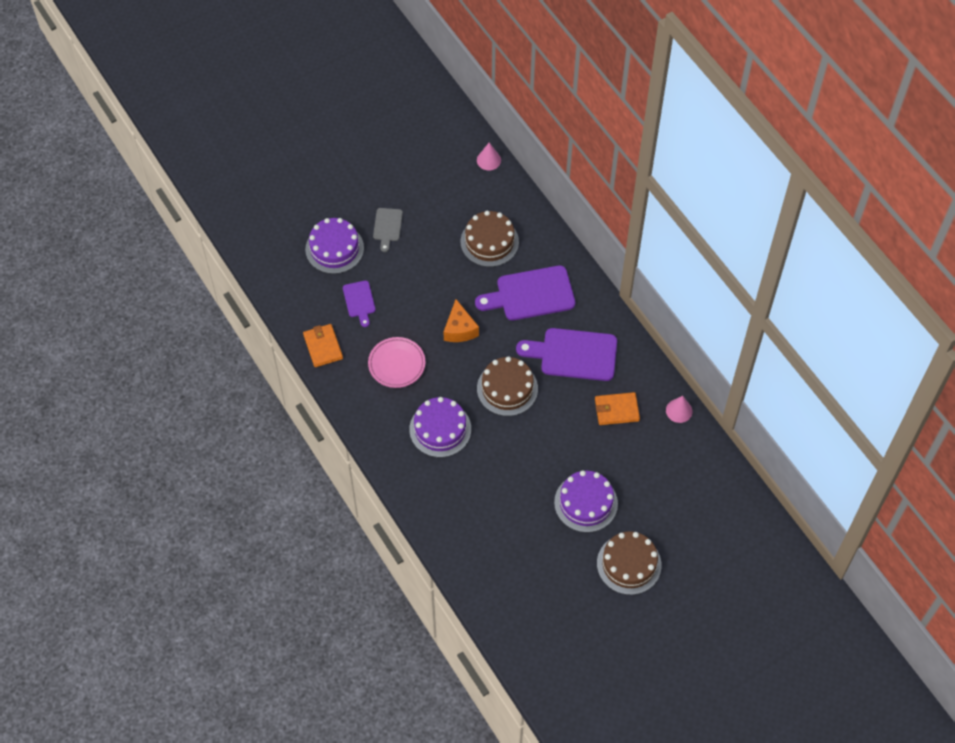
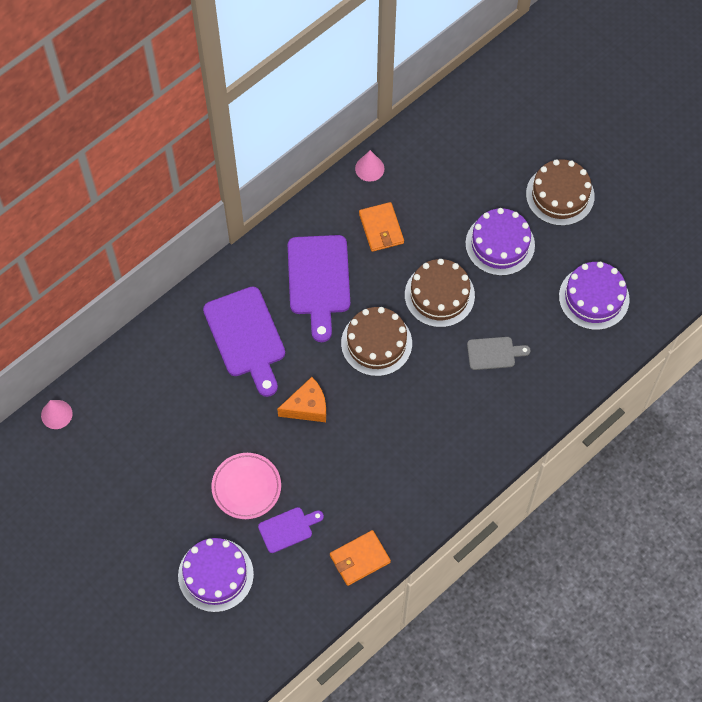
camera: 100 degrees left, 5 degrees up
(387, 227) = (174, 517): grey cutting board -> grey cutting board (494, 353)
(396, 364) = (368, 468): pink plate -> pink plate (246, 487)
(440, 429) = (443, 405): purple cake -> purple cake (594, 297)
(489, 242) = (179, 394): brown cake -> brown cake (439, 295)

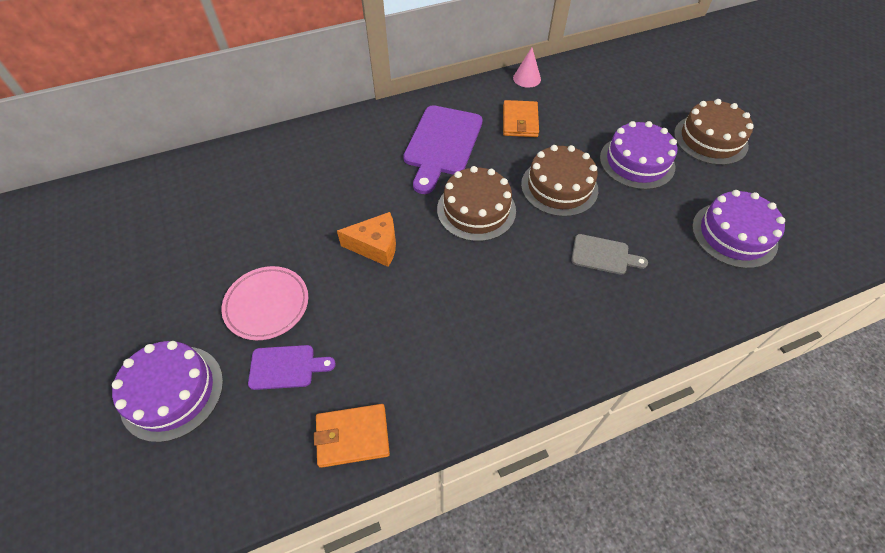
camera: 20 degrees right, 10 degrees down
(56, 414) = (133, 180): pink cone -> none
(246, 337) = (348, 169): purple cutting board -> none

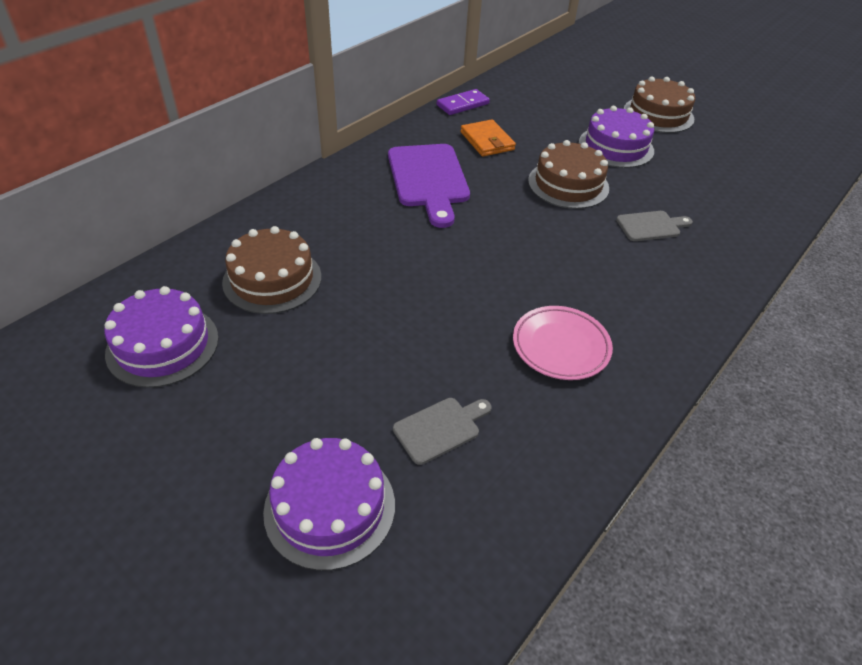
camera: 30 degrees left, 10 degrees down
(267, 305) = (368, 380): pink plate -> pink plate (560, 346)
(286, 367) = (440, 428): purple cutting board -> grey cutting board
(352, 436) = (562, 460): orange wallet -> none
(376, 246) = (439, 287): orange cheese -> none
(476, 210) = (510, 225): brown cake -> brown cake (272, 279)
(527, 78) = (463, 104): pink cone -> purple domino
(734, 234) = (735, 179): purple cake -> purple cake (162, 345)

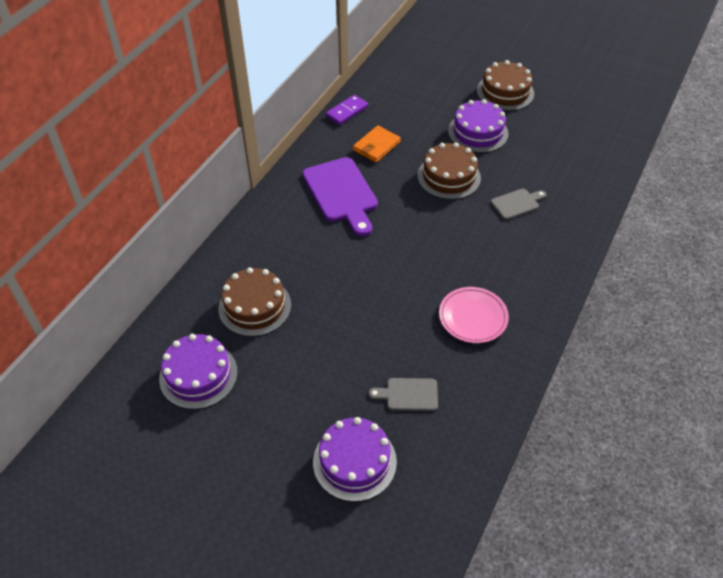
camera: 10 degrees left, 5 degrees up
(440, 428) = (408, 394): grey cutting board -> grey cutting board turned 135 degrees counterclockwise
(487, 141) = (376, 146): orange wallet -> orange wallet turned 75 degrees clockwise

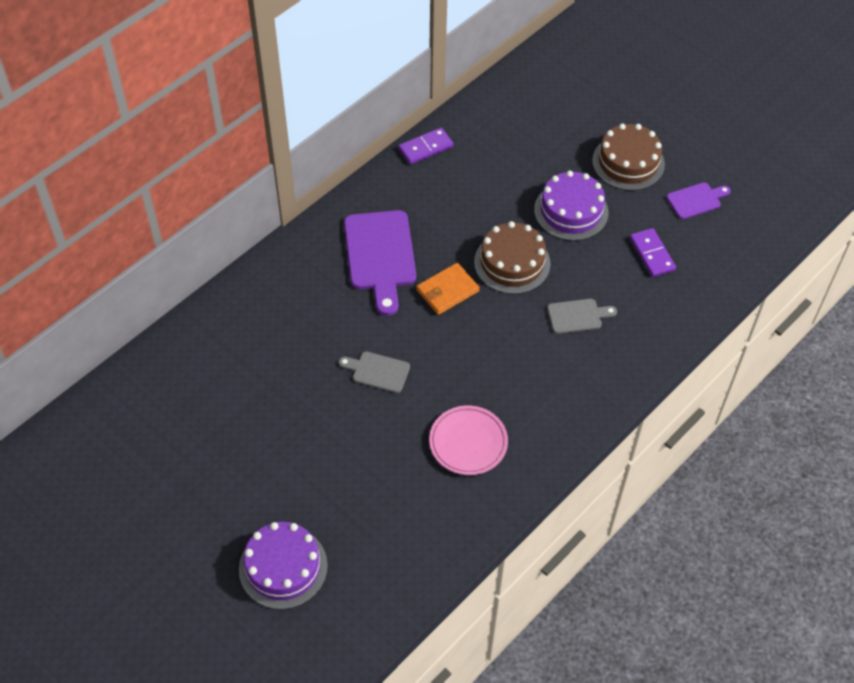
camera: 15 degrees right, 5 degrees up
(198, 375) = (157, 434): purple cake -> none
(255, 306) = (239, 371): brown cake -> none
(376, 146) = (443, 203): orange wallet -> orange wallet (447, 291)
(408, 394) = (364, 511): grey cutting board -> grey cutting board (377, 371)
(552, 149) = (652, 254): none -> purple domino
(567, 107) = (696, 200): none -> purple cutting board

